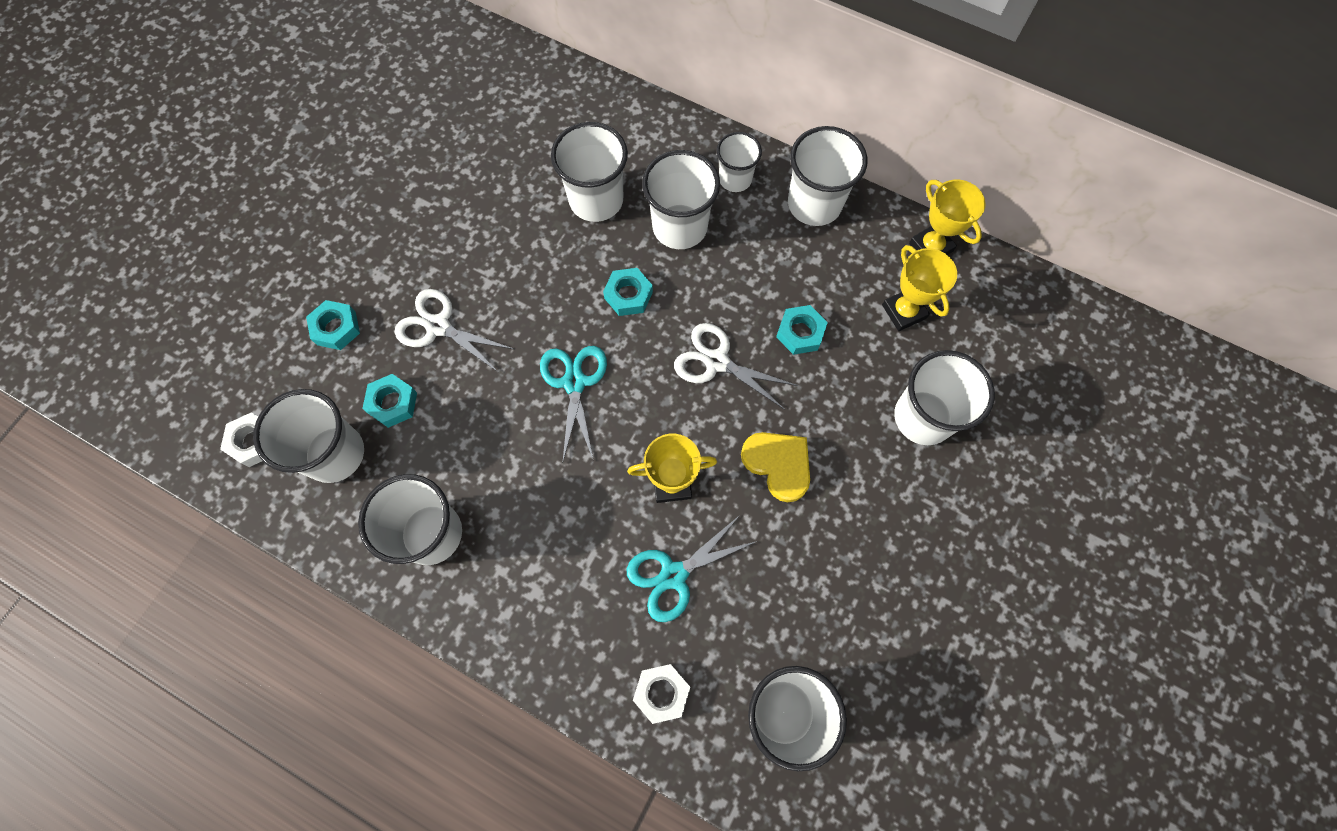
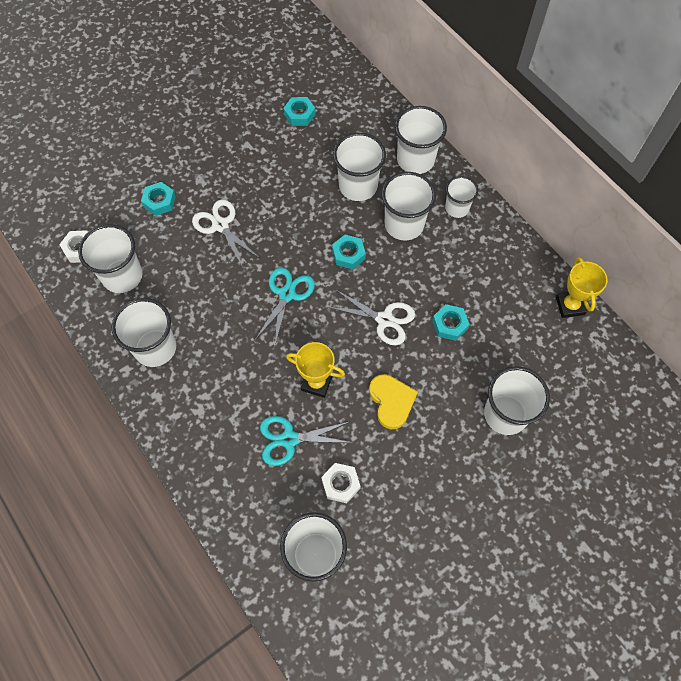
camera: 25 degrees right, 5 degrees down
(393, 403) = (171, 260): turquoise nut -> turquoise nut (299, 114)
(661, 693) = (245, 507): white nut -> white nut (340, 484)
(716, 361) = (384, 319): white scissors -> white scissors turned 150 degrees clockwise
(814, 204) = (502, 245): white cup -> white cup (415, 160)
(904, 311) = (528, 340): yellow trophy -> none

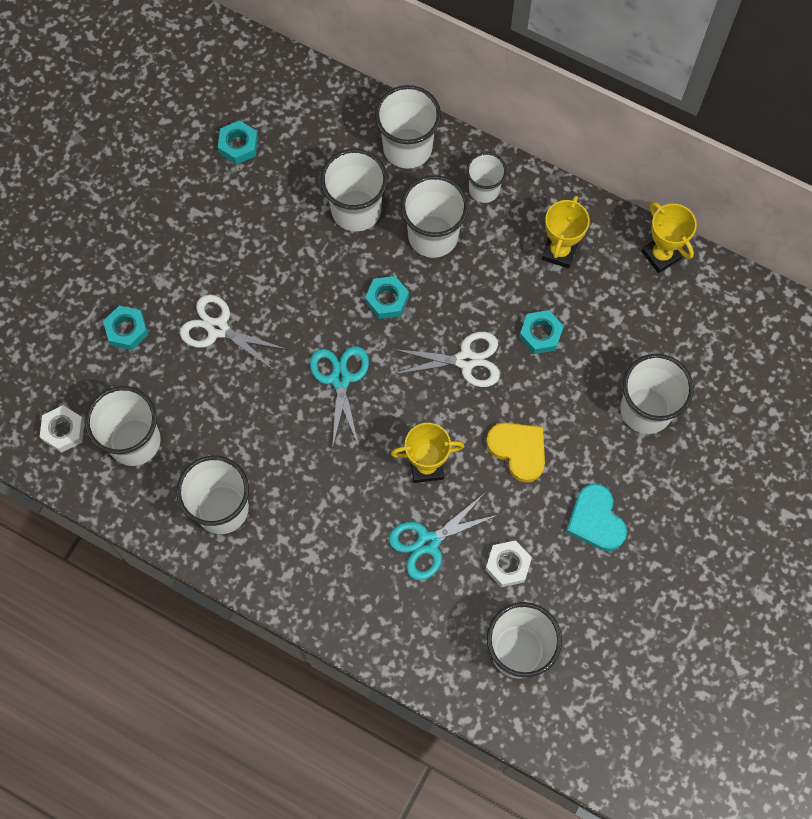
camera: 25 degrees left, 5 degrees up
(426, 481) = (596, 520): none -> turquoise heart
(492, 272) = (559, 252): none -> yellow trophy

